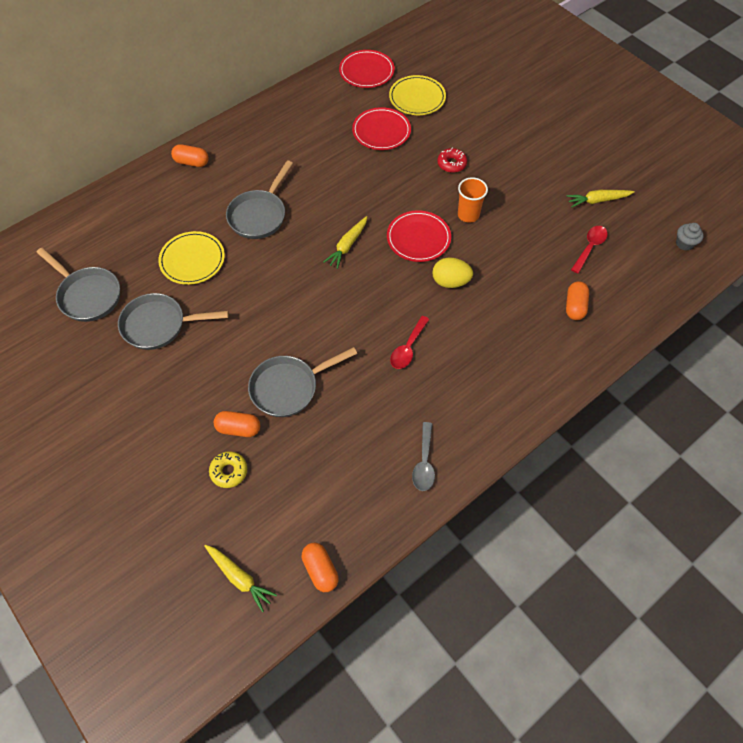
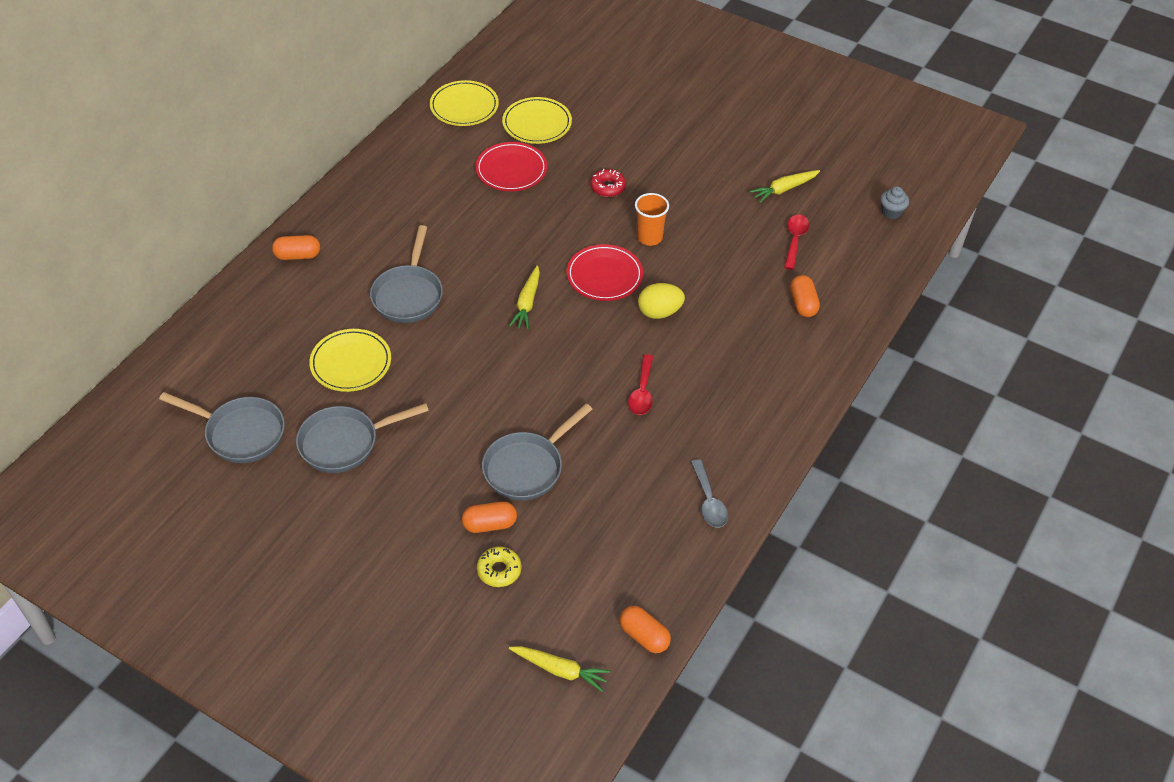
camera: 20 degrees left, 10 degrees down
(366, 71) = (464, 106): red plate -> yellow plate

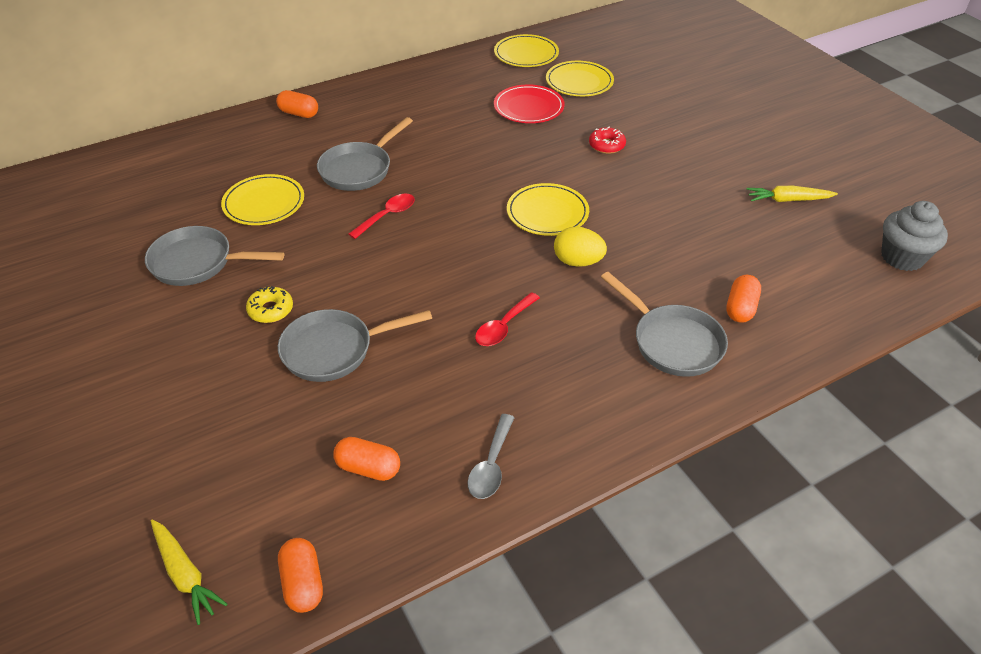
camera: 30 degrees right, 5 degrees down
(241, 433) = (127, 223): grey pan -> grey pan (672, 342)
(489, 524) = (253, 387): orange capsule -> orange capsule (368, 468)
(499, 570) = (221, 436): yellow donut -> yellow donut (271, 310)
(527, 303) = (456, 210): yellow carrot -> none
(604, 275) = (547, 213): red plate -> yellow plate
(649, 237) = (616, 196): orange cup -> none
(795, 240) = (770, 247): red spoon -> red spoon (387, 216)
(891, 212) = (902, 257): grey cupcake -> grey cupcake, size x1.73

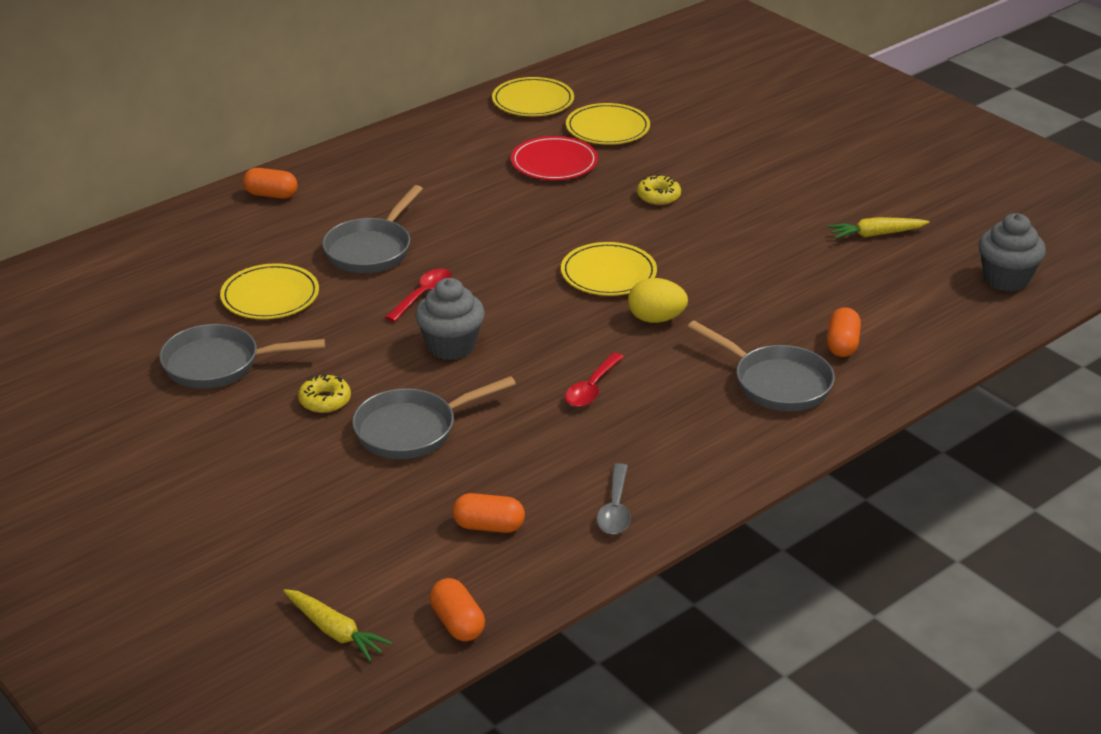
camera: 10 degrees left, 10 degrees down
(394, 268) = (451, 346): none -> grey cupcake
(606, 145) = (658, 196): red donut -> yellow donut

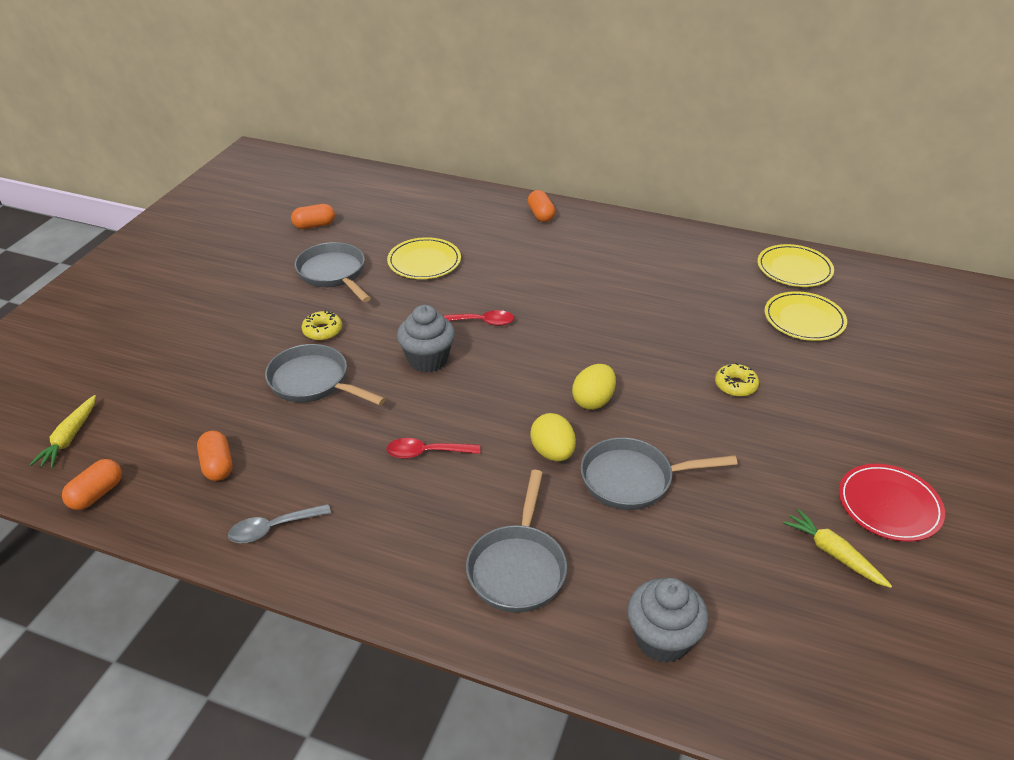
camera: 60 degrees right, 5 degrees up
(371, 250) = (515, 278): grey pan -> grey pan (633, 479)
(554, 163) = (720, 312): red plate -> red plate (889, 505)
(608, 273) = (593, 401): yellow plate -> yellow egg
(842, 344) = (617, 595): orange capsule -> orange capsule (314, 225)
(1006, 279) = (865, 700): grey cupcake -> grey cupcake (662, 639)

